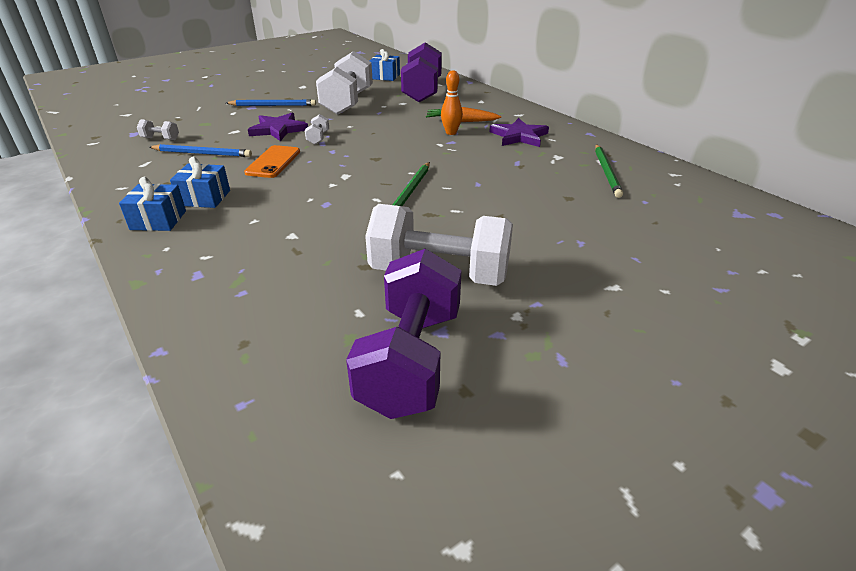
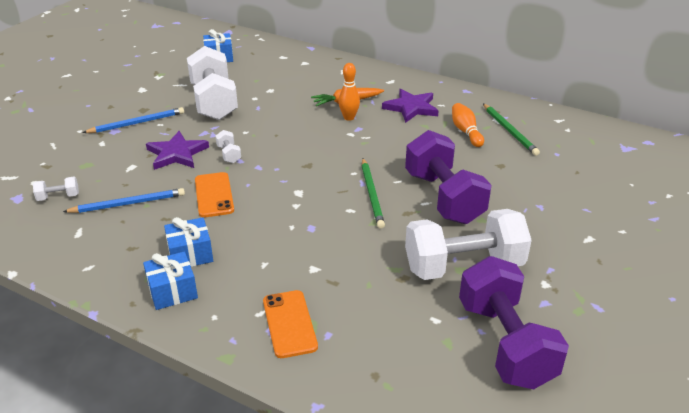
camera: 25 degrees left, 0 degrees up
(219, 273) = (289, 324): none -> orange phone
(422, 91) = (276, 70): purple dumbbell -> purple dumbbell (443, 198)
(557, 164) = (466, 132): none -> orange bowling pin

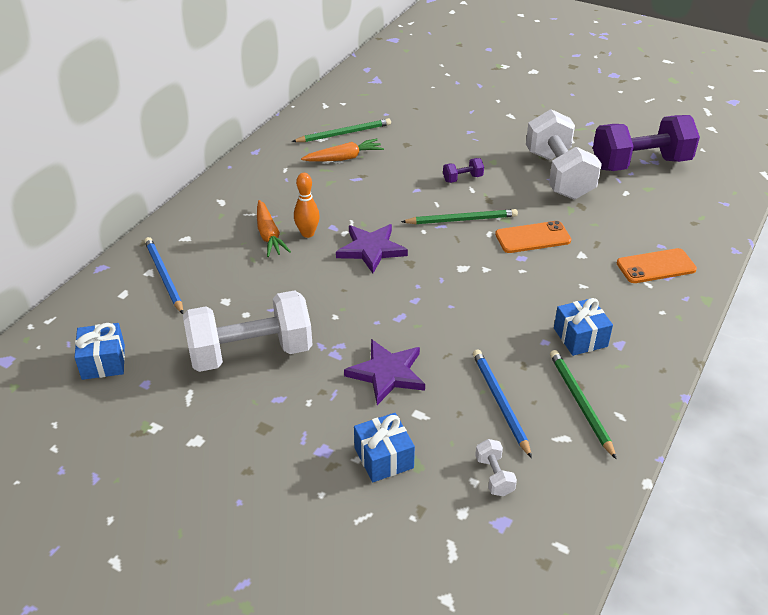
camera: 90 degrees left, 5 degrees up
(110, 246) = (580, 403): none -> green pencil
(136, 123) = (304, 428): blue pencil -> blue pencil (164, 276)
(172, 291) = (638, 343): blue gift -> blue gift (383, 458)
(214, 195) = (474, 330): orange phone -> orange phone (533, 238)
(229, 154) = (388, 326): white dumbbell -> none
(411, 108) = (289, 189): purple star -> purple star (371, 249)
(443, 198) = (462, 178): purple dumbbell -> purple dumbbell, size x0.40
(466, 132) = (344, 158): orange bowling pin -> orange carrot

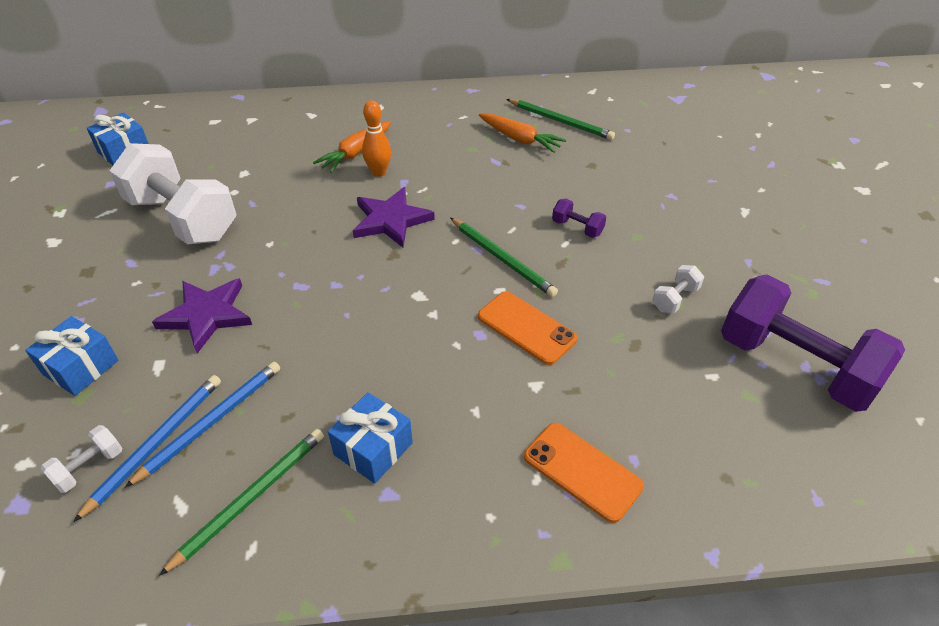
camera: 55 degrees right, 5 degrees up
(164, 276) = (251, 128): blue pencil -> blue pencil (155, 444)
(558, 175) = (675, 299): white dumbbell -> white dumbbell, size x0.40

